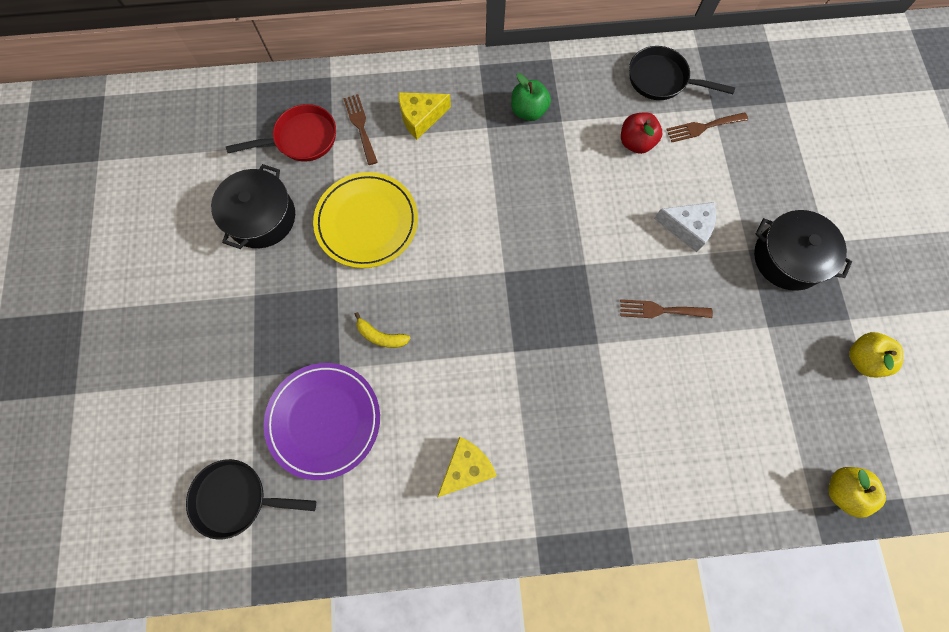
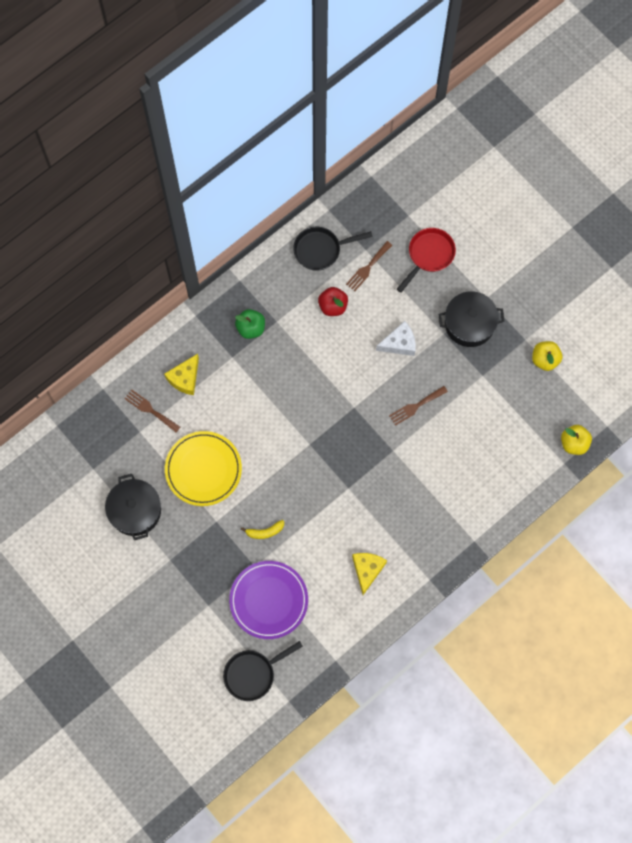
camera: 35 degrees left, 0 degrees up
(301, 139) = (118, 444): red pan -> red pan (429, 255)

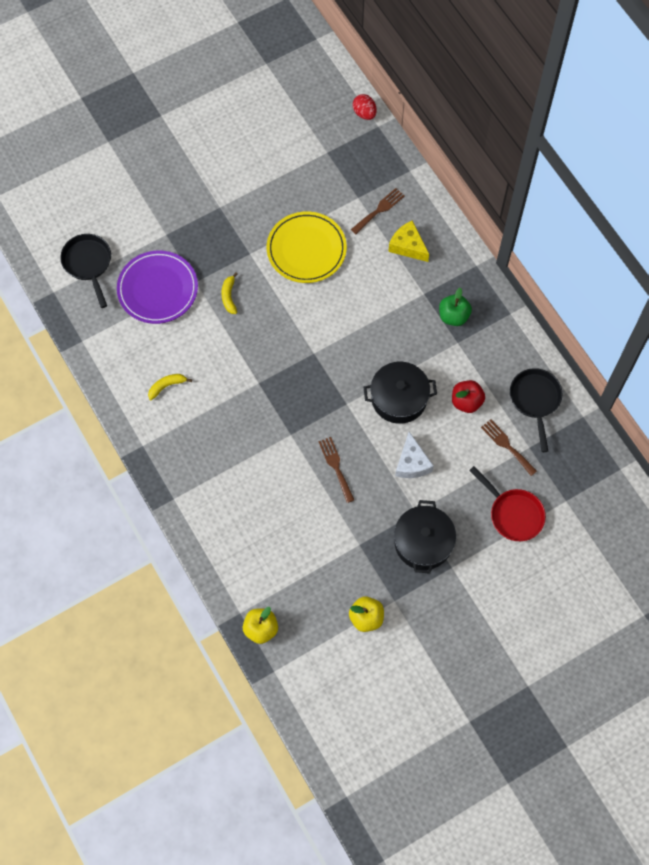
camera: 100 degrees right, 5 degrees down
(43, 441) = (364, 113): none -> red egg
(135, 511) = (276, 183): black pot -> black pot (399, 398)
(367, 570) = (167, 386): yellow cheese -> yellow banana

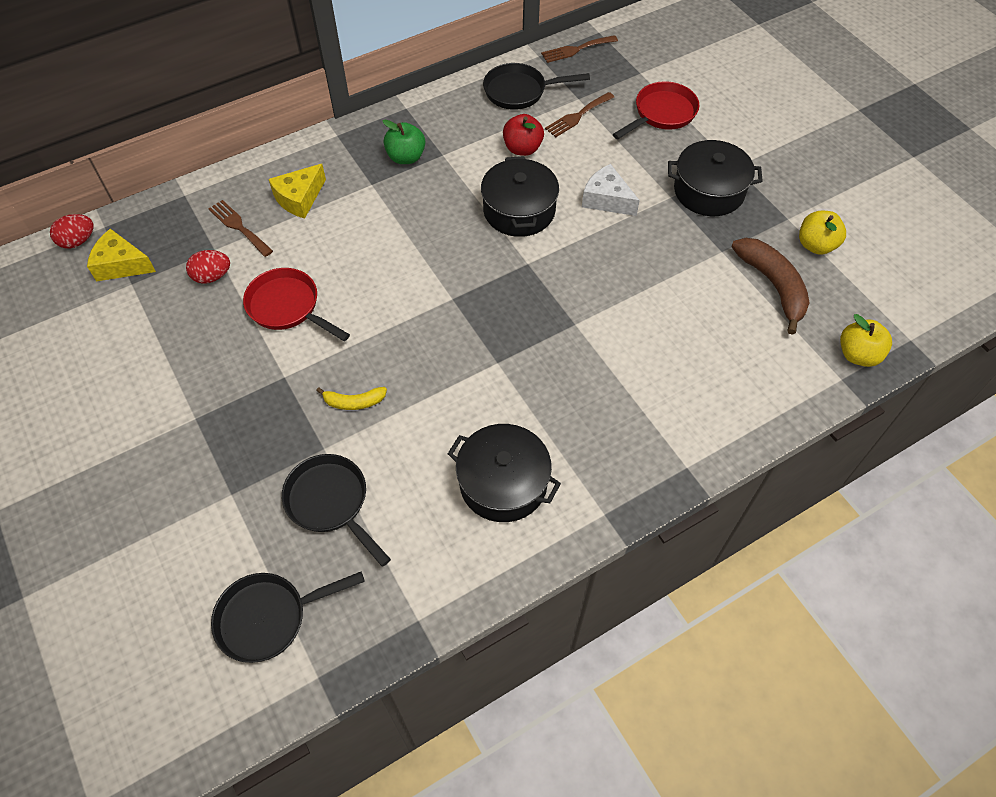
camera: 90 degrees left, 10 degrees down
(158, 289) = (331, 503): purple plate -> black pan
(167, 386) = (503, 483): yellow banana -> black pot
(306, 249) = (288, 307): yellow plate -> red pan
(325, 578) = (773, 286): none -> brown banana
(333, 200) = (212, 276): none -> red egg
(336, 467) = (618, 274): brown fork -> brown fork (576, 49)
(343, 143) = (121, 265): none -> yellow cheese
(412, 463) = (606, 199): white cheese -> white cheese turned 135 degrees counterclockwise

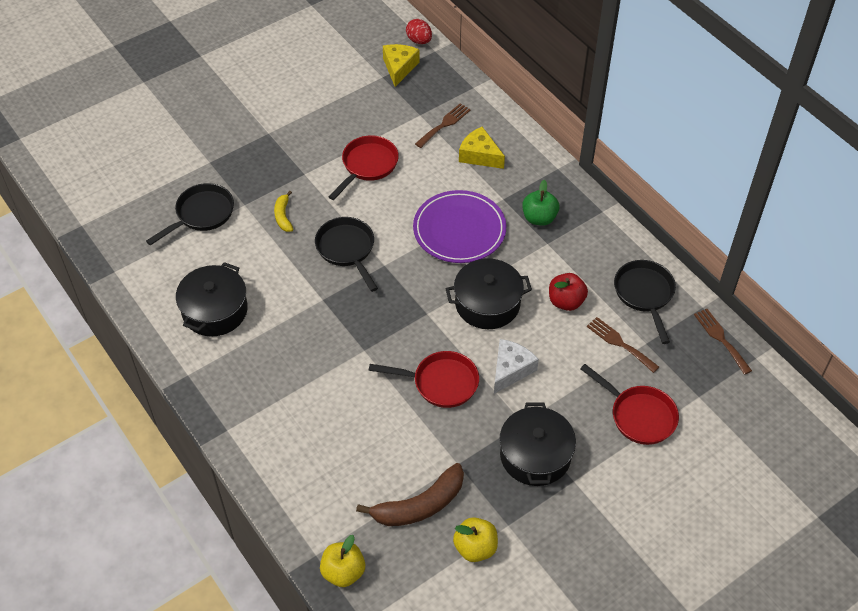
camera: 85 degrees right, 5 degrees down
(212, 276) = (393, 118): red egg -> none
(269, 617) = (122, 195): black pan -> black pan (347, 250)
(410, 226) = (459, 230): none -> purple plate
(622, 258) = (440, 383): none -> red pan

